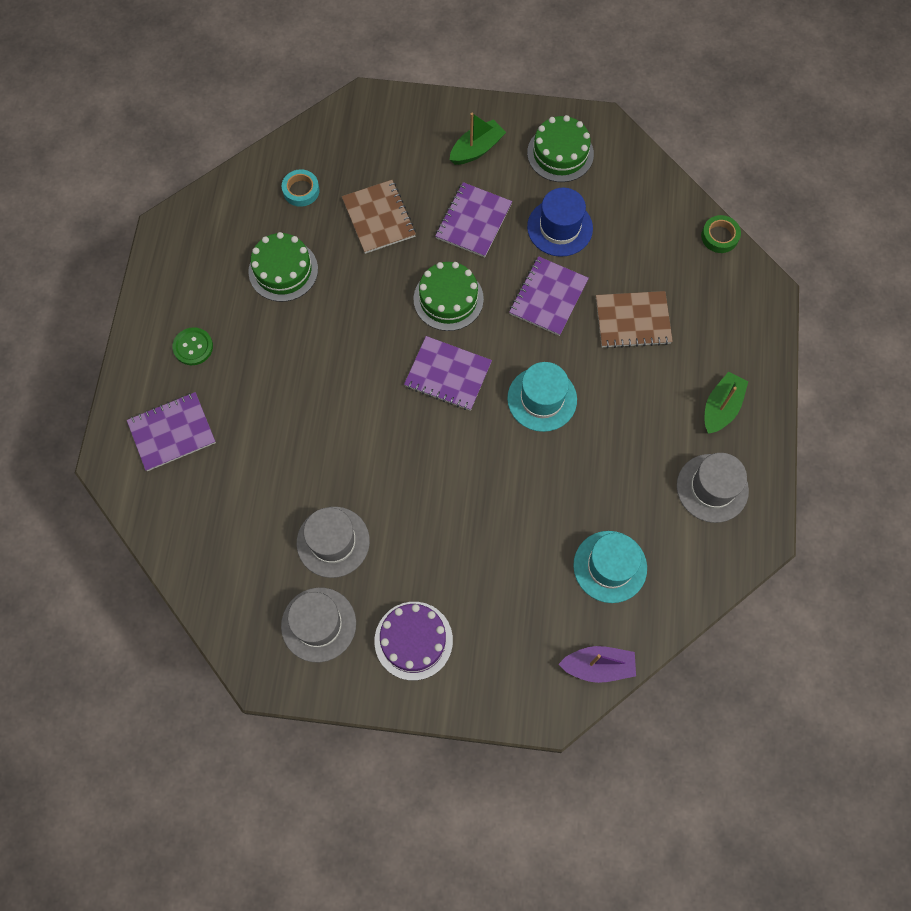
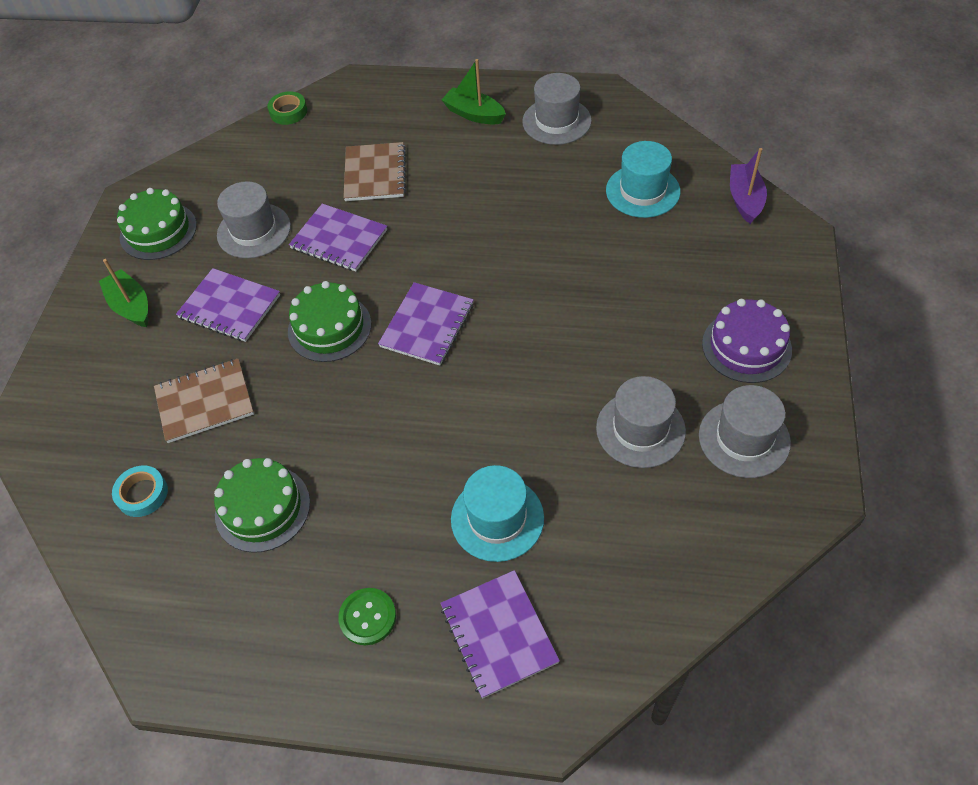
camera: 85 degrees left, 15 degrees down
(542, 399) = (460, 243): turquoise hat -> turquoise hat (497, 518)
(560, 227) = (254, 231): blue hat -> grey hat

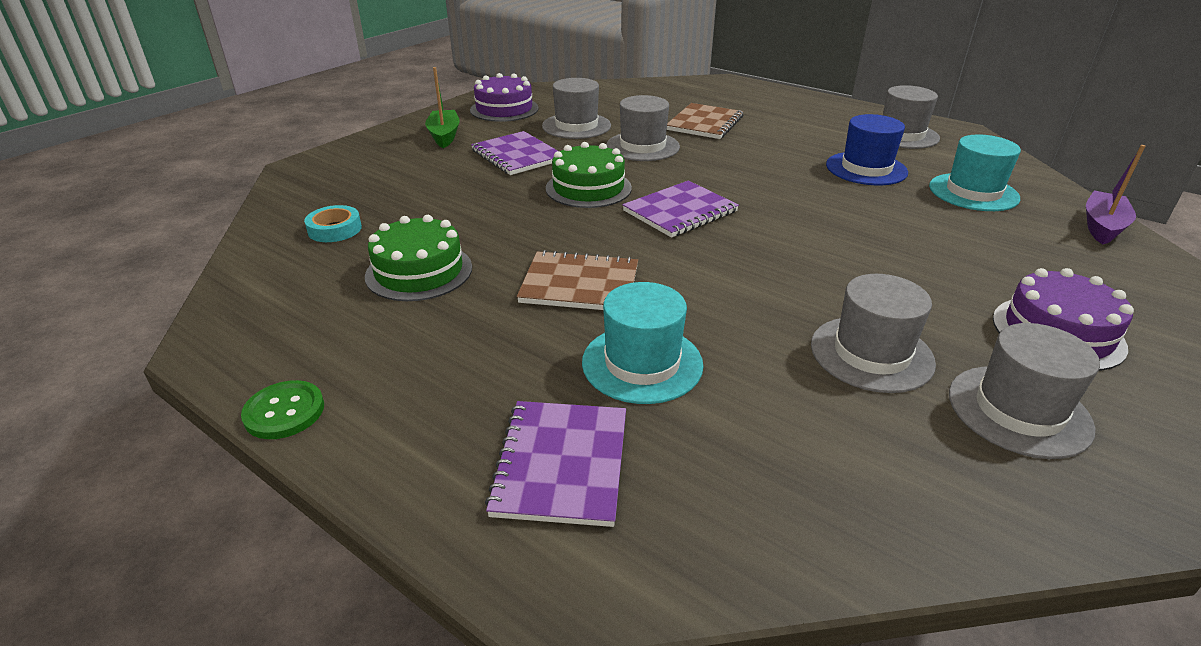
camera: 25 degrees right, 20 degrees down
(158, 231) = (504, 109): green cake -> purple cake
(205, 402) = (442, 196): brown notebook -> brown notebook (580, 284)
(288, 112) = (659, 82): green tape -> none
(339, 239) = (642, 146): purple notebook -> grey hat
(367, 617) = (433, 385): green button -> green button (284, 412)
(474, 114) = (821, 115): green boat -> none
(548, 191) = (866, 169): none -> blue hat

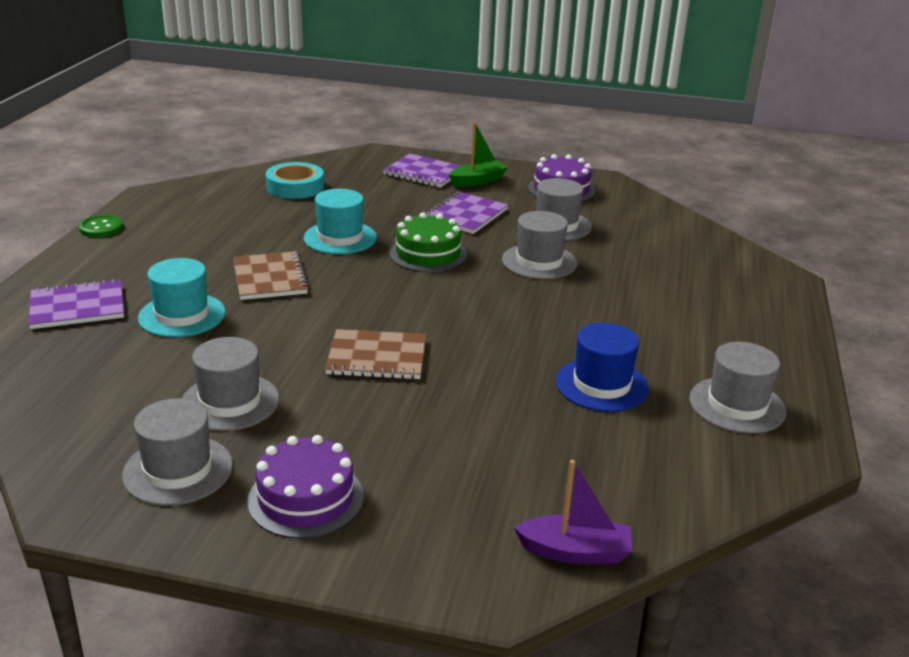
camera: 65 degrees right, 5 degrees down
(335, 229) = (295, 187): turquoise tape -> turquoise tape, size x1.54
(419, 271) = (257, 224): green cake -> none
(680, 211) = (415, 298): purple notebook -> purple notebook (424, 173)
(704, 123) = (633, 283): brown notebook -> brown notebook (377, 357)
(973, 192) = (598, 457): turquoise hat -> turquoise hat (340, 238)

